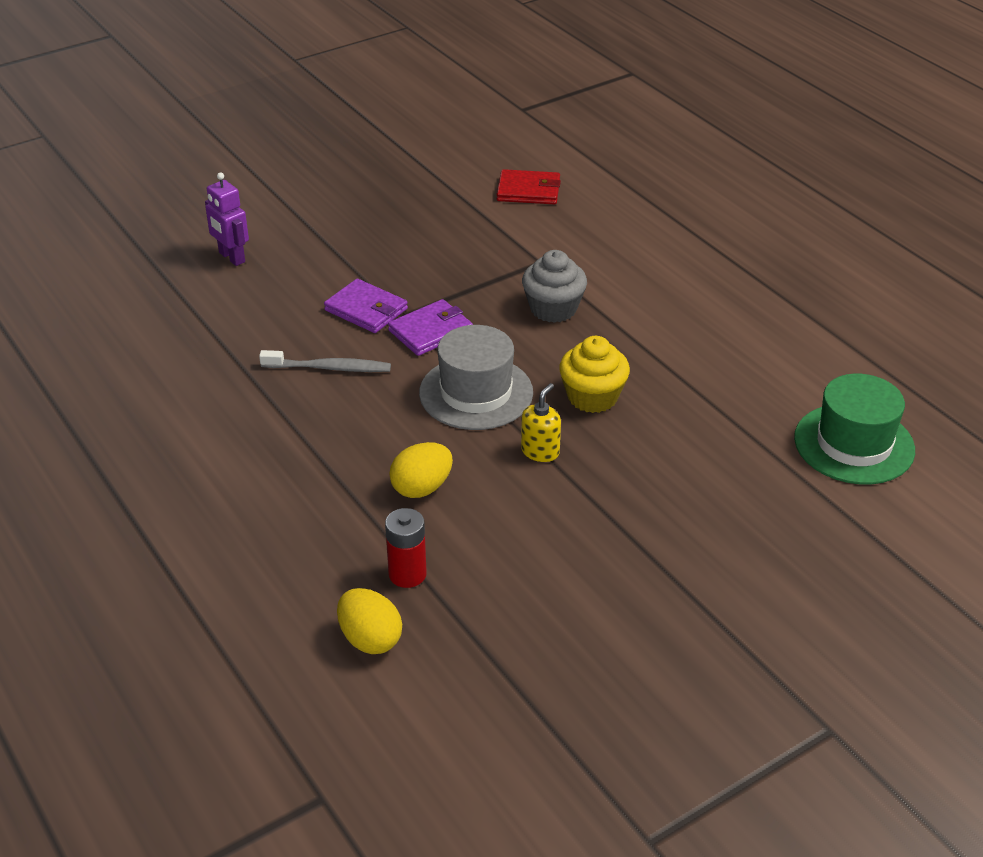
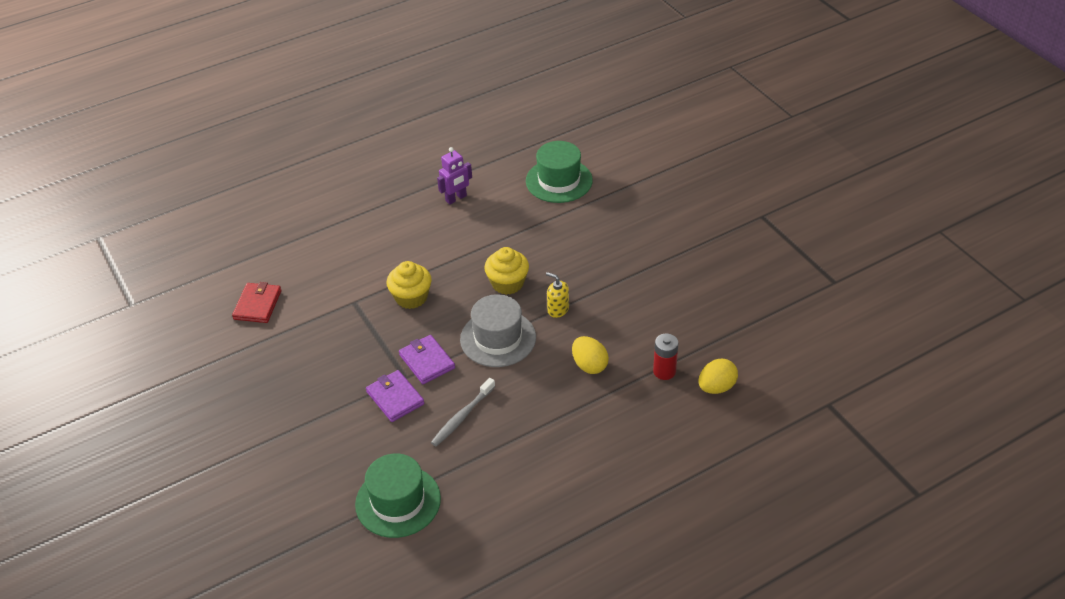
camera: 85 degrees left, 5 degrees up
(197, 325) = (398, 501): none -> green hat
(231, 257) = (307, 487): purple robot -> purple robot (456, 198)
(329, 368) = (462, 417): grey toothbrush -> grey toothbrush turned 150 degrees counterclockwise
(366, 309) = (395, 398): purple wallet -> purple wallet turned 75 degrees counterclockwise
(553, 309) = (411, 297): grey cupcake -> yellow cupcake

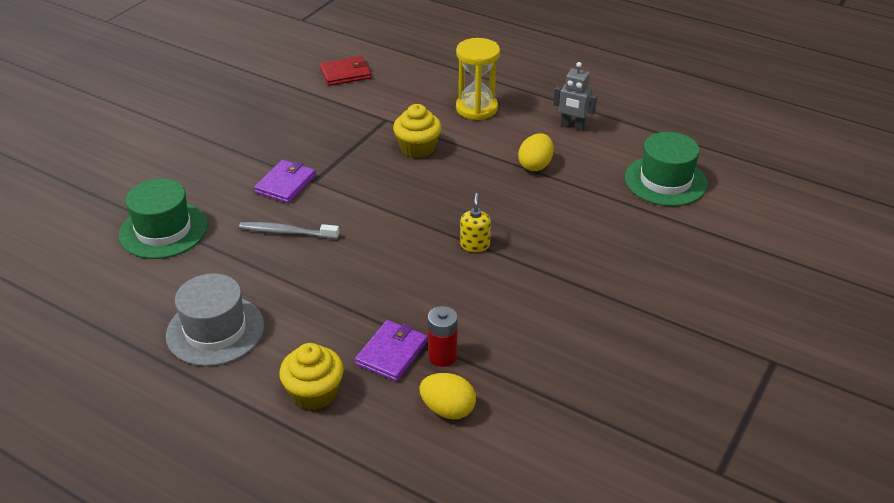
camera: 60 degrees right, 5 degrees down
(386, 242) = (476, 108): none -> yellow hourglass
(427, 361) = (343, 186): purple wallet -> purple wallet (392, 353)
(456, 198) = (572, 126): purple robot -> grey robot
(498, 338) = (404, 219): grey hat -> grey hat (215, 330)
(507, 283) = (484, 199): yellow cupcake -> yellow cupcake (314, 393)
(589, 365) = (411, 294): yellow egg -> yellow egg (535, 165)

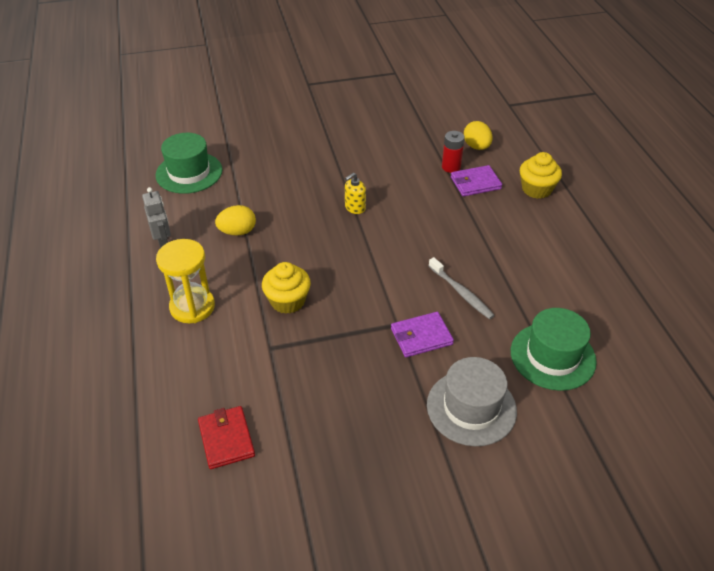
camera: 135 degrees left, 5 degrees up
(215, 330) = (567, 253): grey hat -> grey hat (471, 407)
(345, 73) = (226, 439): red wallet -> red wallet turned 45 degrees clockwise

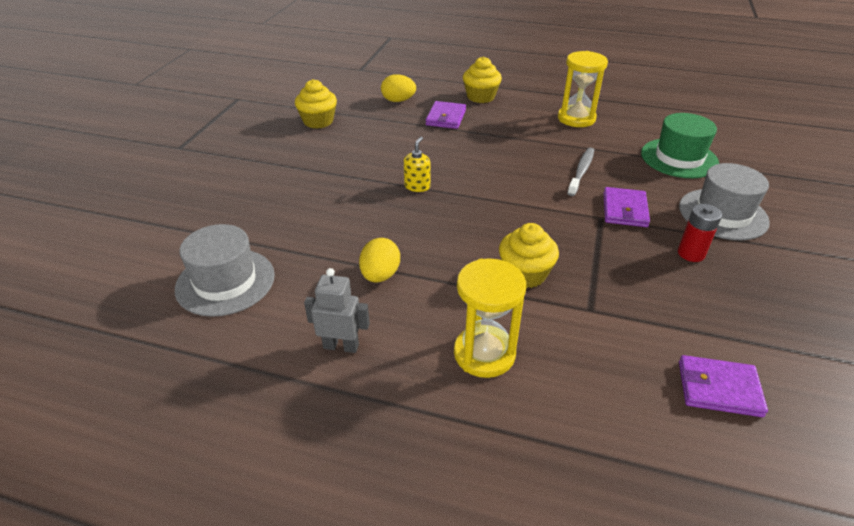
camera: 60 degrees left, 5 degrees down
(189, 173) = (225, 282): green hat -> grey hat
(226, 439) = (718, 388): red wallet -> purple wallet
(355, 208) = (417, 186): yellow soap dispenser -> yellow soap dispenser turned 150 degrees counterclockwise
(400, 123) = (318, 121): none -> yellow cupcake
(451, 167) = (412, 120): red battery -> red battery (691, 253)
(461, 293) = (581, 171): grey toothbrush -> grey toothbrush turned 60 degrees counterclockwise
(560, 263) = (576, 118): none -> yellow hourglass

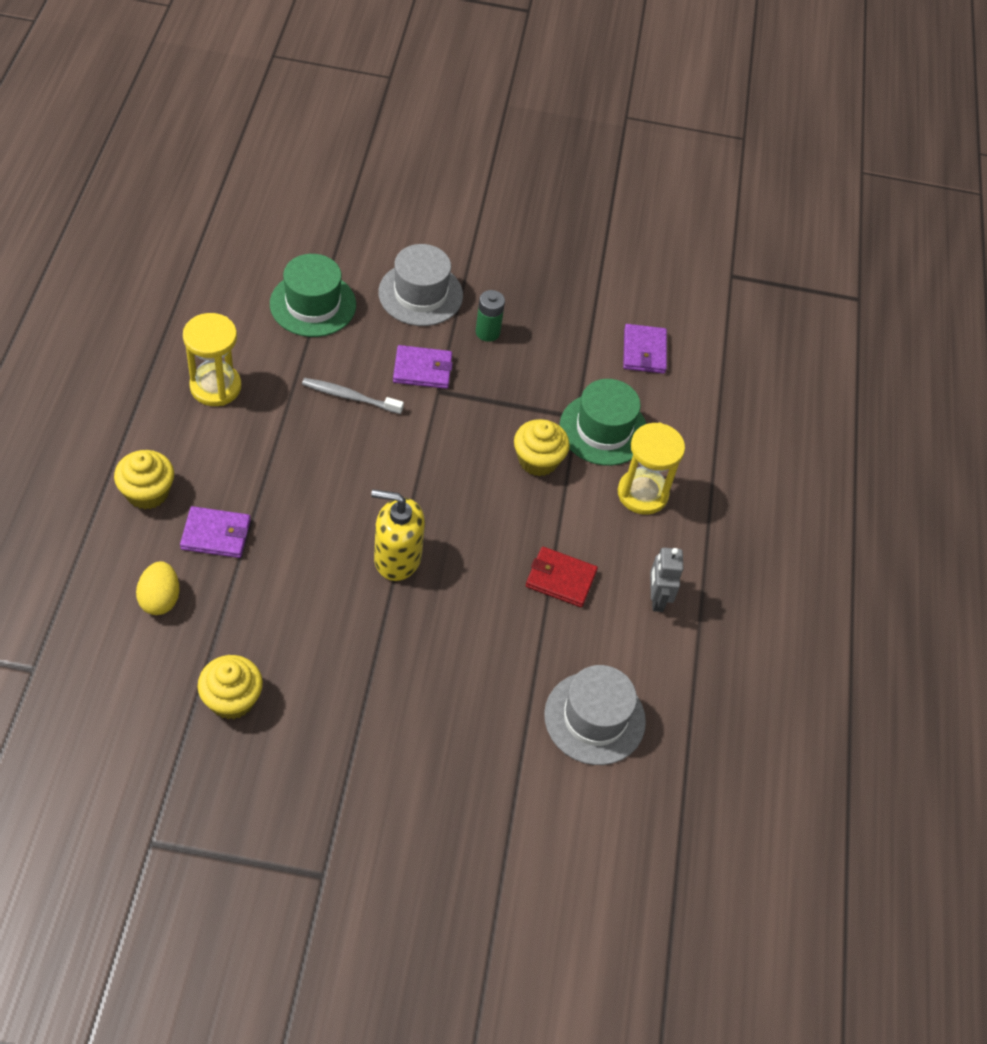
camera: 105 degrees left, 15 degrees up
(380, 275) = (560, 579): yellow egg -> red wallet
(417, 186) = (397, 558): yellow soap dispenser -> yellow soap dispenser, size x1.79
(575, 330) = (603, 429): none -> green hat
(691, 253) = (487, 332): red battery -> green battery

